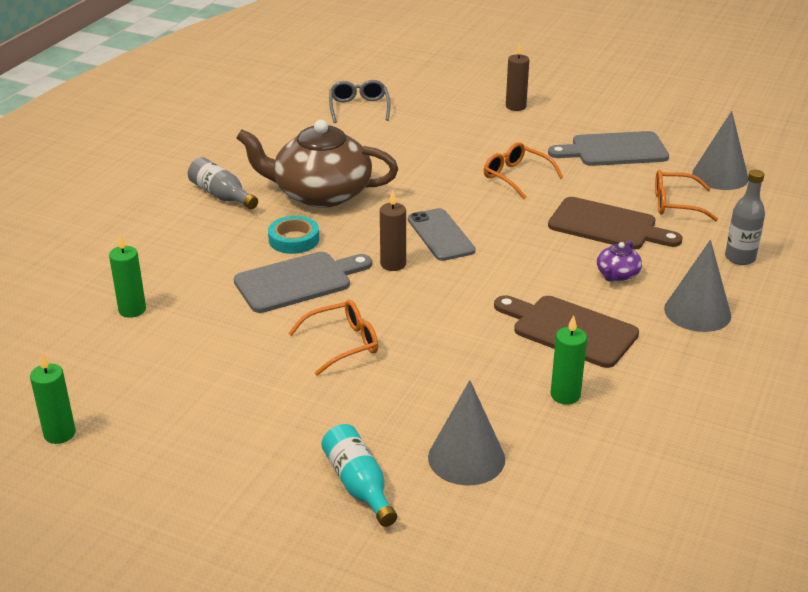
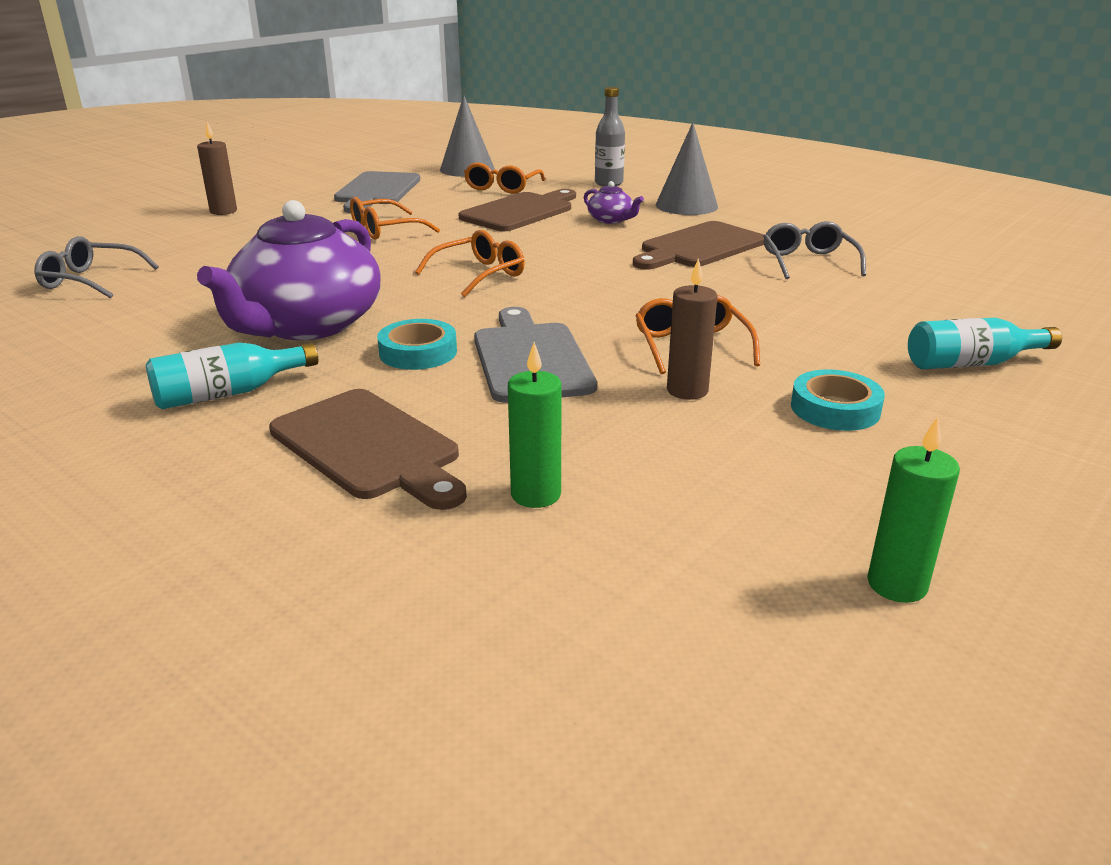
camera: 75 degrees left, 5 degrees down
(171, 251) = (369, 447): none -> brown cutting board
(221, 195) = (228, 393): grey bottle -> turquoise bottle
(258, 412) = (835, 409): none -> turquoise tape
(320, 193) = (307, 325): brown teapot -> purple teapot
(393, 264) = (526, 303): brown candle -> brown candle (687, 390)
(440, 235) = (479, 274): grey phone -> orange glasses
(466, 458) = (913, 310): grey cone -> none
(565, 395) = (808, 262): green candle -> grey glasses

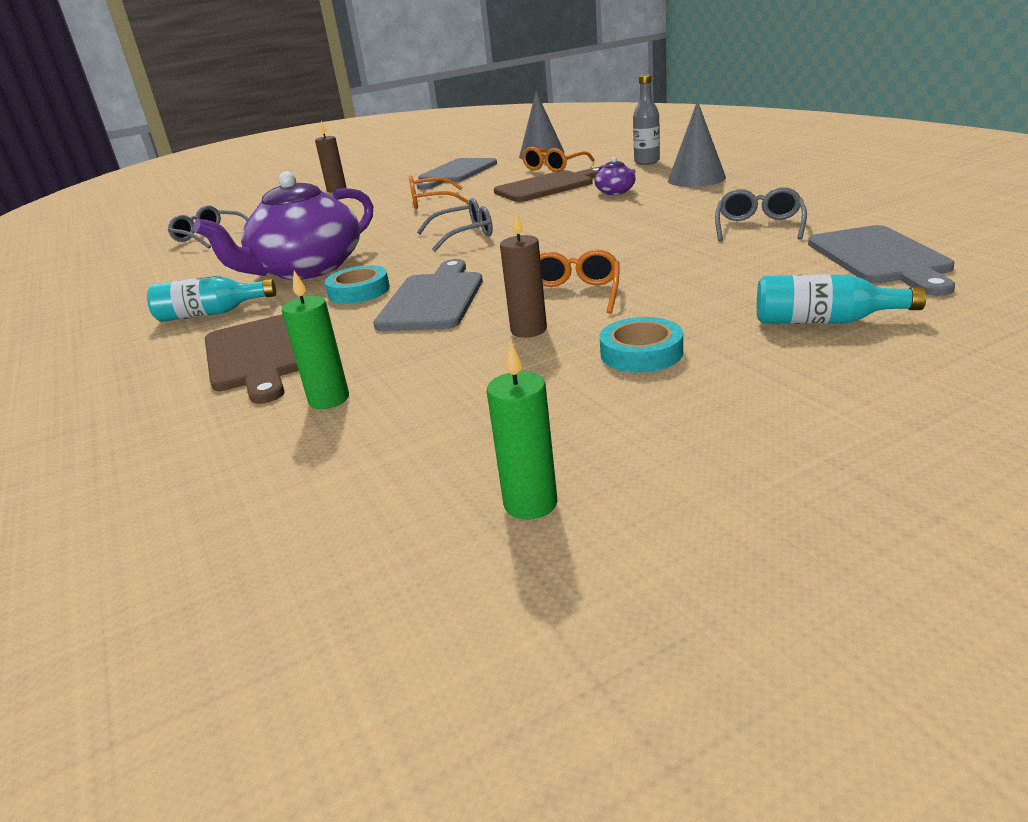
camera: 25 degrees right, 0 degrees up
(479, 274) = (464, 235): orange glasses -> grey glasses
(699, 247) = (669, 214): brown cutting board -> none
(956, 295) = (880, 258): none -> grey cutting board

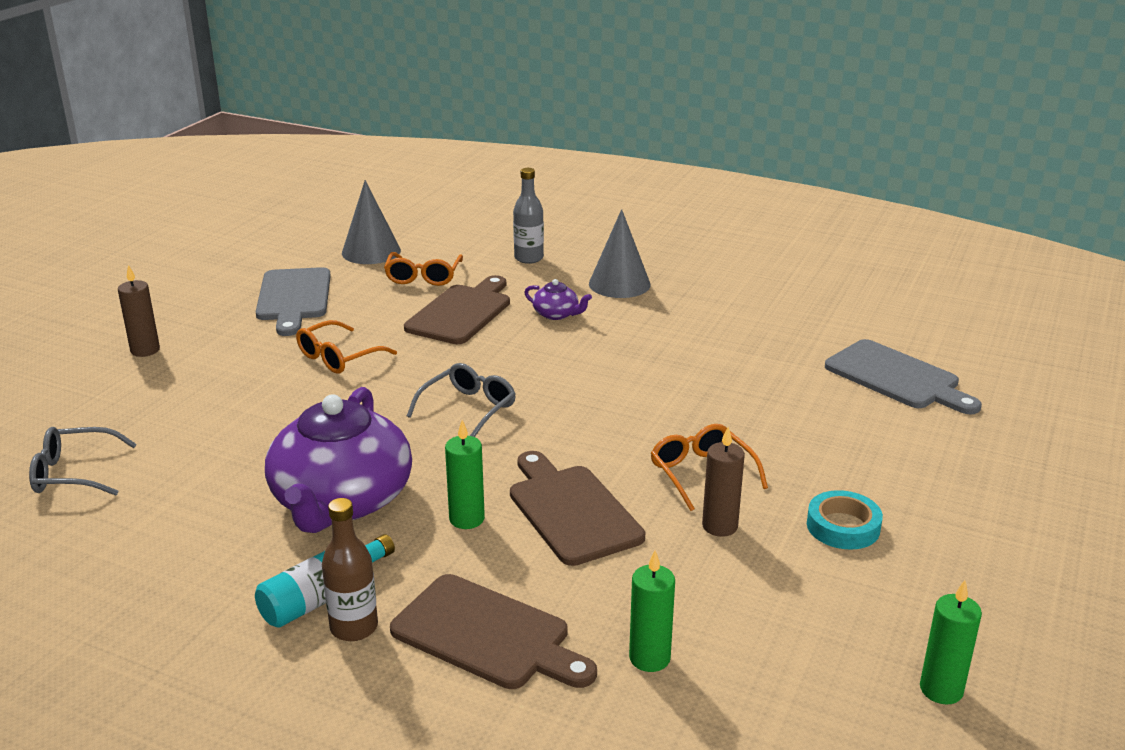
camera: 40 degrees left, 0 degrees up
(197, 333) = (354, 627): none -> brown bottle
(359, 291) = (467, 519): turquoise tape -> green candle
(433, 299) = (571, 510): grey cutting board -> brown cutting board
(759, 226) = (760, 351): grey glasses -> none
(824, 321) = (931, 458): turquoise bottle -> none

